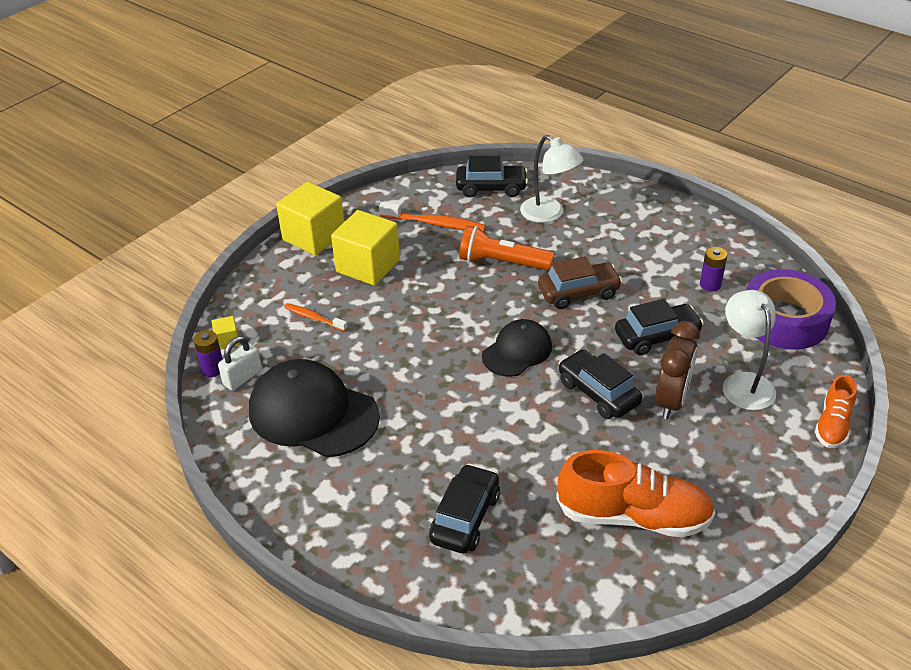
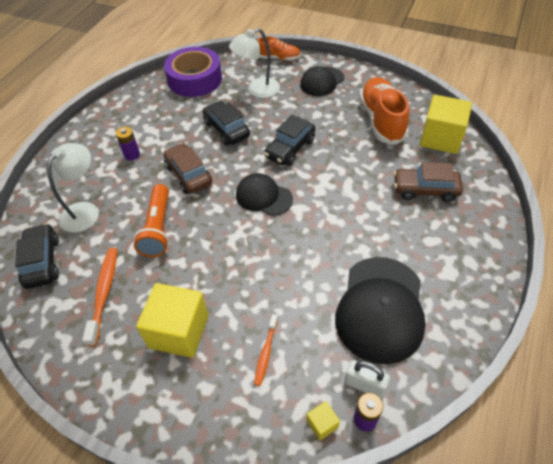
camera: 105 degrees left, 10 degrees up
(314, 237) = (135, 404): yellow cube -> yellow cube (441, 138)
(465, 518) = (425, 190): black car -> brown car
(671, 401) = (284, 116): brown clock -> none
(710, 284) = (166, 112): purple battery -> purple battery (132, 155)
(754, 466) = (322, 81): none -> black cap

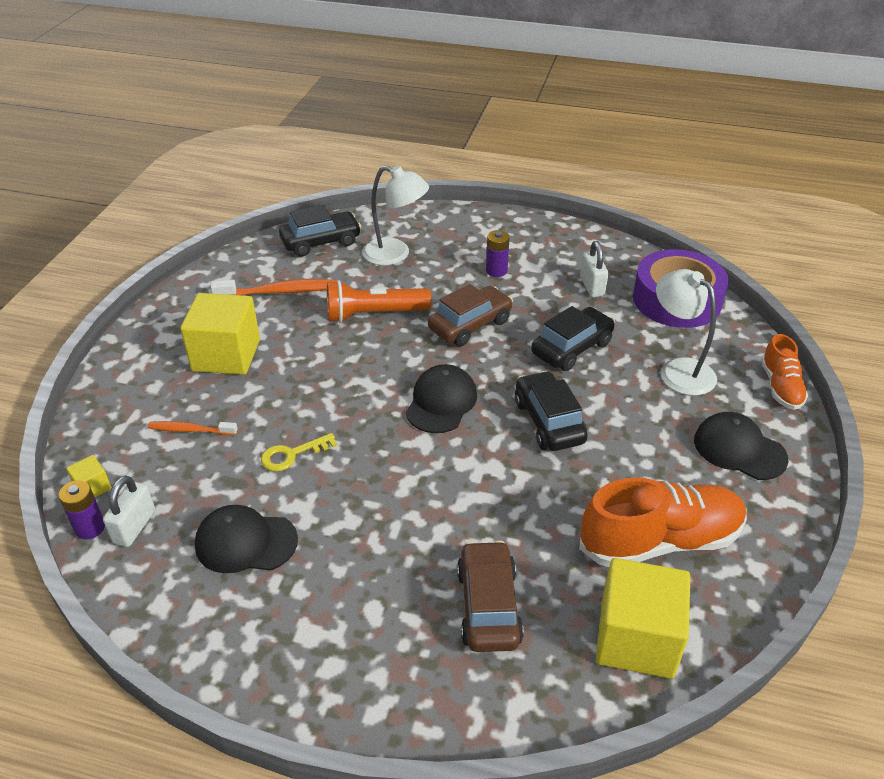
camera: 80 degrees right, 10 degrees down
(168, 111) = (592, 286): none -> white padlock
(290, 148) = (548, 421): black car -> black car turned 45 degrees clockwise
(302, 282) = (292, 455): none -> yellow key
(380, 308) = (246, 542): black cap -> black cap, size x0.60

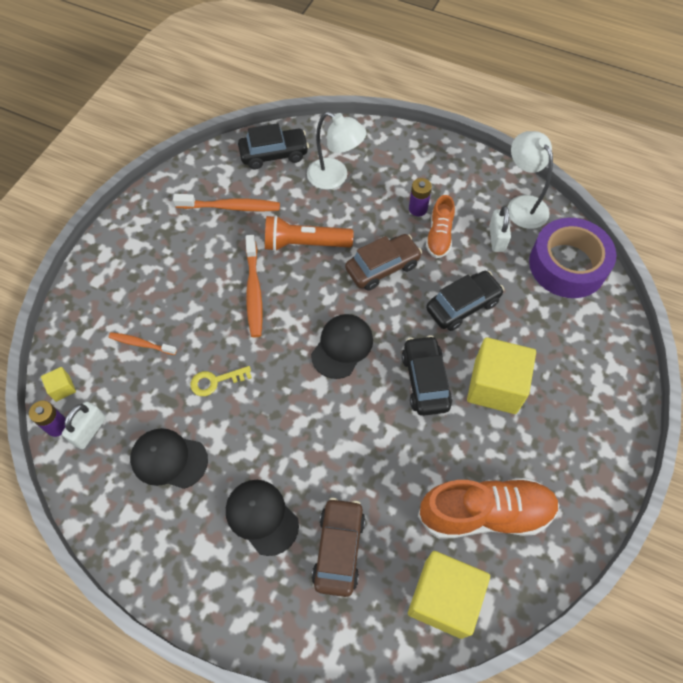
camera: 10 degrees right, 20 degrees up
(226, 355) = (178, 270): yellow cube -> yellow cube (495, 386)
(322, 364) = (254, 291): none -> orange toothbrush
(678, 370) = (547, 343): white lamp -> white lamp (522, 205)
(739, 449) = (575, 434): black cap -> black cap (262, 517)
(780, 387) = (630, 375): orange shoe -> orange shoe (439, 236)

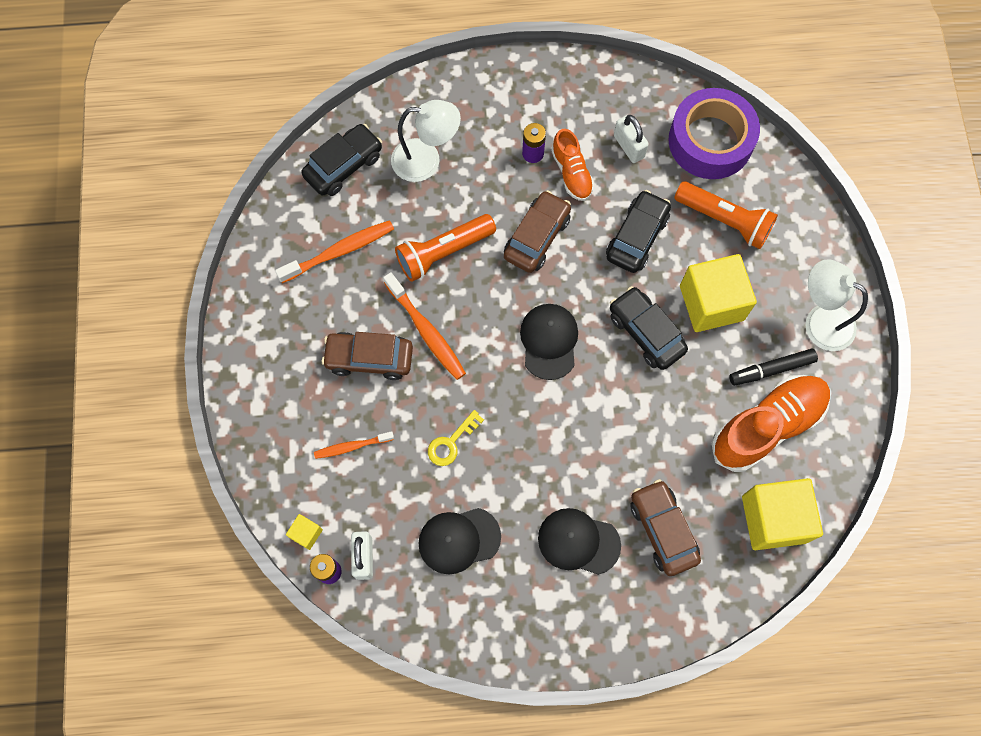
camera: 30 degrees left, 10 degrees up
(199, 289) = (369, 358): none -> brown car
(517, 467) = (772, 369): none -> black marker
(522, 205) = (633, 95): white lamp -> white lamp (820, 321)
(545, 329) = (724, 220): none -> orange flashlight

